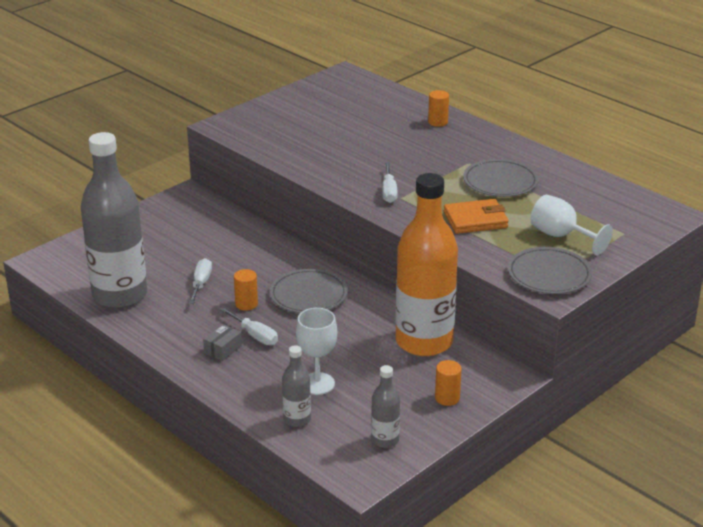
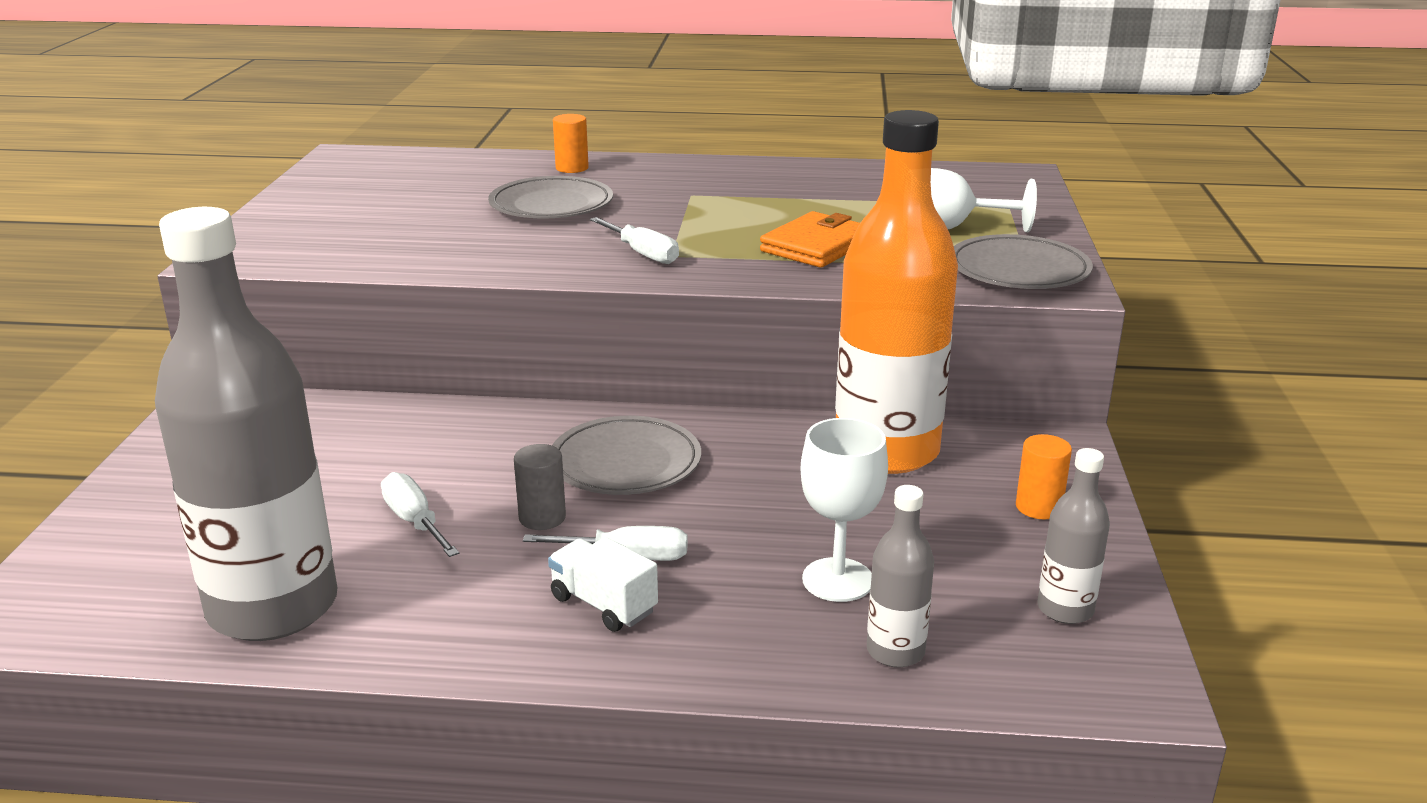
camera: 40 degrees left, 5 degrees down
(223, 349) = (603, 604): grey box -> white truck
(246, 304) = (542, 518): orange cylinder -> grey cylinder
(500, 182) = (769, 201): grey plate -> grey plate (551, 205)

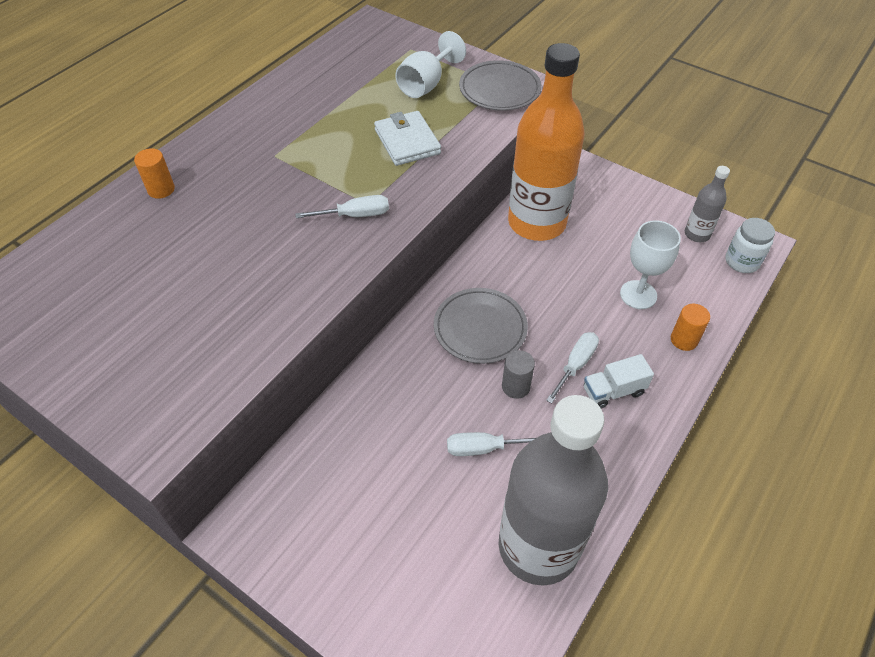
camera: 60 degrees left, 25 degrees up
(551, 205) = (226, 225): grey plate -> none
(816, 246) = (407, 142): orange wallet -> white wallet
(895, 651) = (701, 302): grey bottle -> none
(1038, 507) = (617, 200): orange cylinder -> orange cylinder (684, 340)
(1060, 680) = (742, 262): none -> white jar

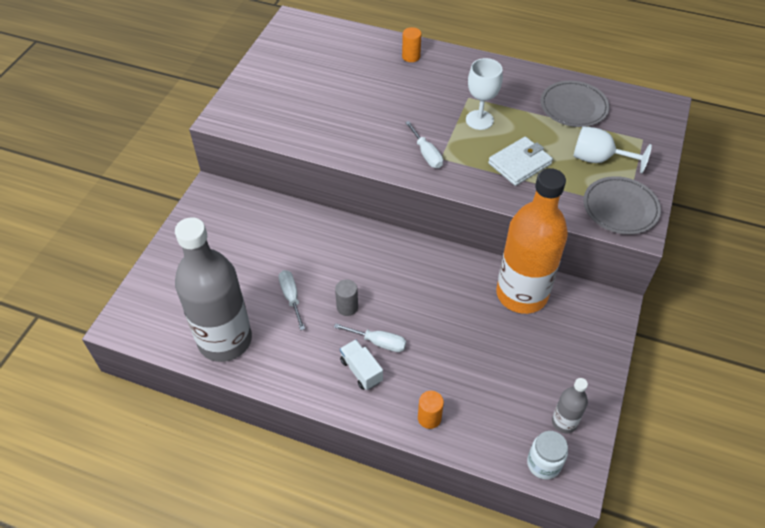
camera: 75 degrees right, 0 degrees up
(480, 328) = (394, 276): grey plate -> grey plate (573, 107)
(638, 295) = (468, 379): white goblet -> white goblet (479, 120)

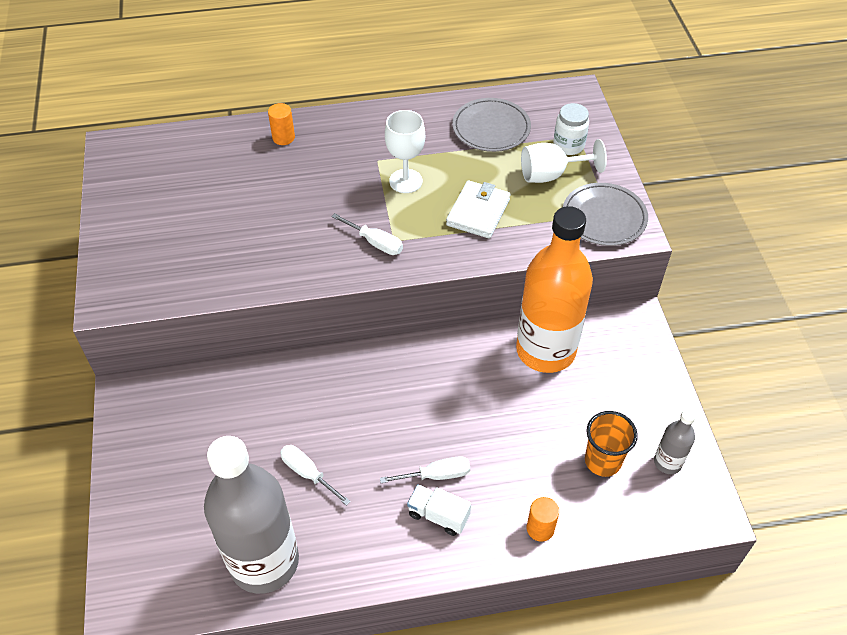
camera: 30 degrees left, 0 degrees up
(347, 307) = (377, 453): grey cylinder -> none
(511, 395) = (602, 461): none -> orange cup
(543, 464) = (676, 515): white jar -> white jar (568, 145)

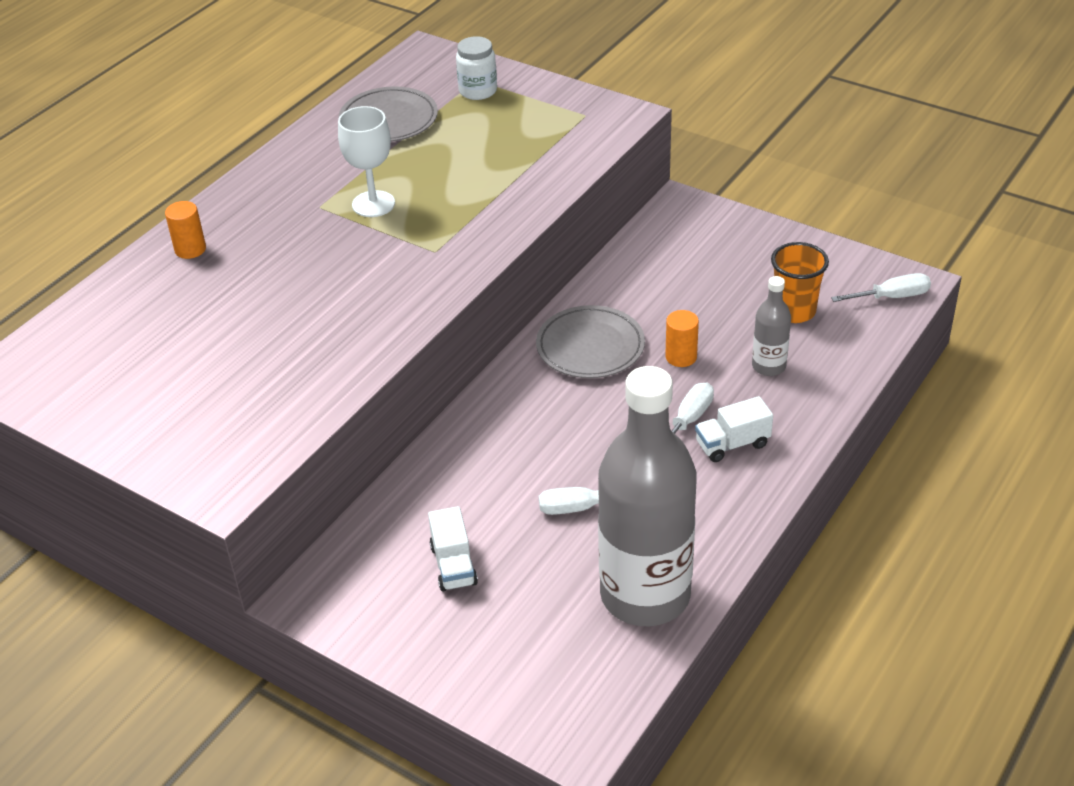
camera: 45 degrees left, 10 degrees down
(206, 444) = (453, 565): none -> white truck
(375, 243) = (420, 264): white screwdriver -> white screwdriver (891, 297)
(478, 212) = (477, 183): white wallet -> none
(540, 528) = (817, 388): orange cylinder -> orange cylinder (681, 357)
(545, 350) = (641, 274): orange bottle -> none
(551, 175) = (496, 119): white goblet -> none
(604, 217) = (586, 120): grey plate -> grey plate (590, 347)
(667, 462) = (838, 276): grey bottle -> grey bottle (768, 366)

